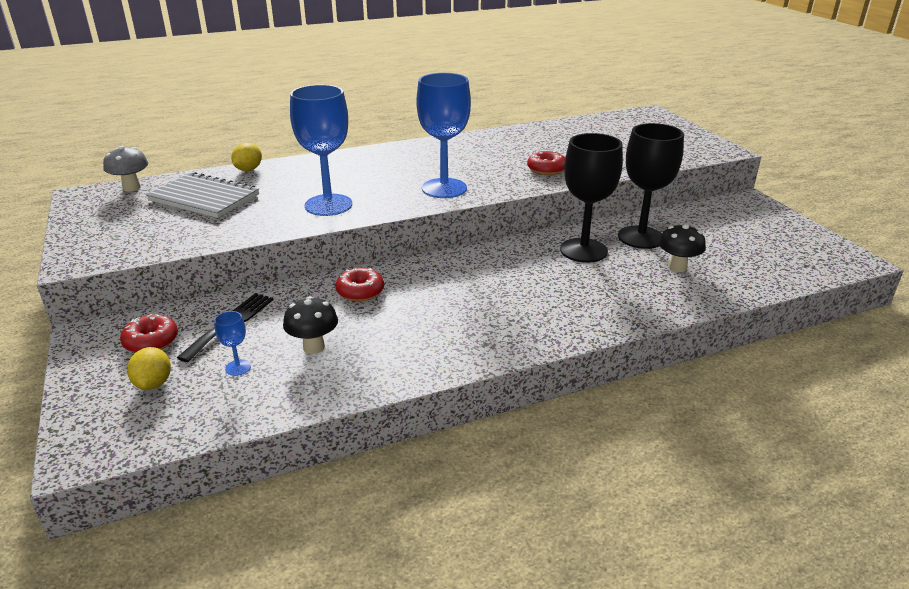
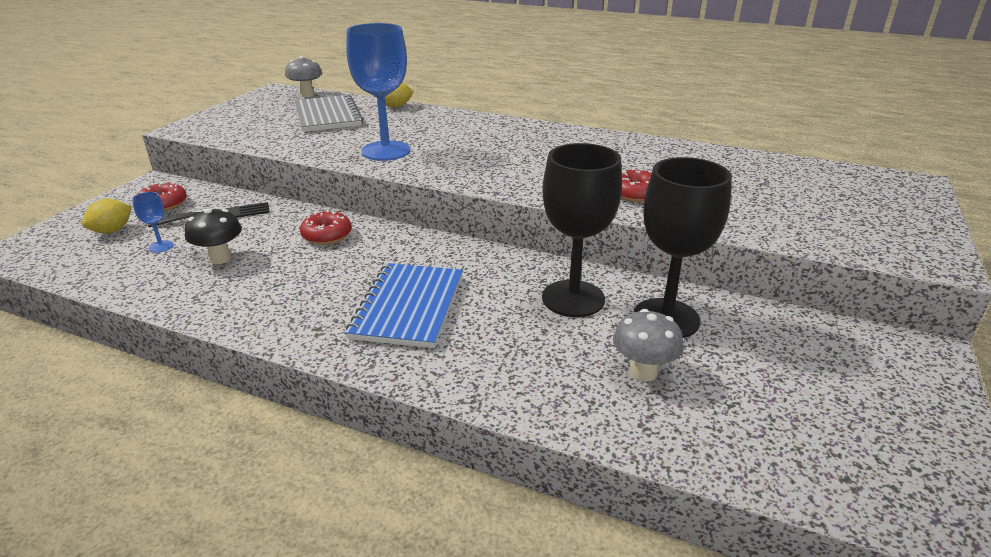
camera: 45 degrees right, 0 degrees up
(444, 188) = (499, 173): blue goblet -> none
(511, 302) = (408, 307): none -> blue notebook
(677, 267) = (643, 372): black mushroom -> grey mushroom

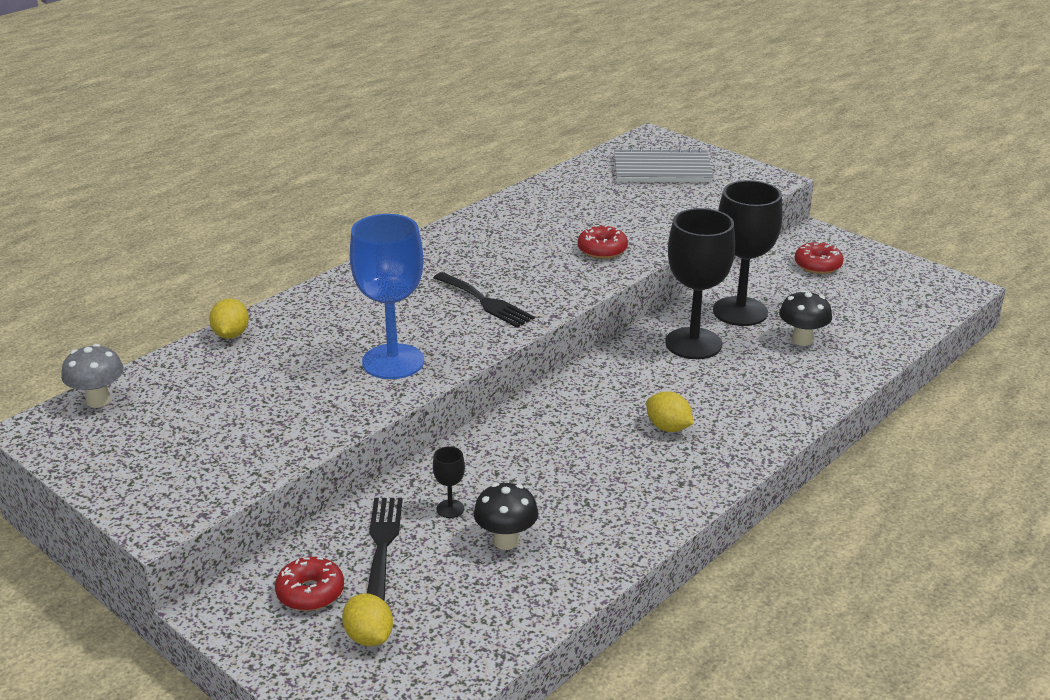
camera: 70 degrees left, 0 degrees up
(161, 246) = (446, 589): blue goblet -> none
(260, 230) = (450, 509): none -> black goblet
(327, 116) = (220, 391): grey notebook -> grey notebook (662, 169)
(327, 235) = (494, 461): red donut -> red donut (817, 265)
(408, 307) = (668, 428): blue notebook -> yellow lemon
(496, 164) = (485, 302): none -> black fork
(643, 372) = (802, 340): grey mushroom -> black mushroom

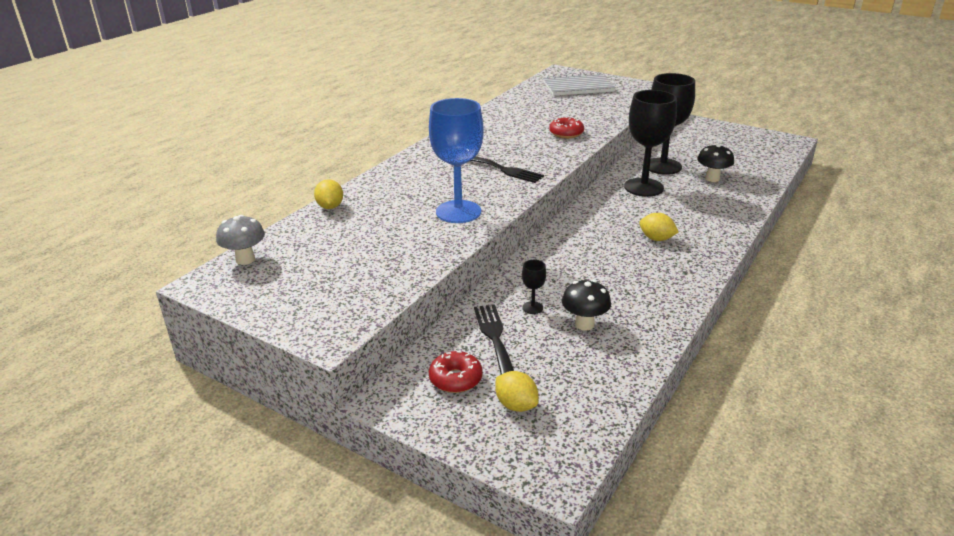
camera: 10 degrees left, 0 degrees up
(817, 265) = (695, 136): red donut -> none

